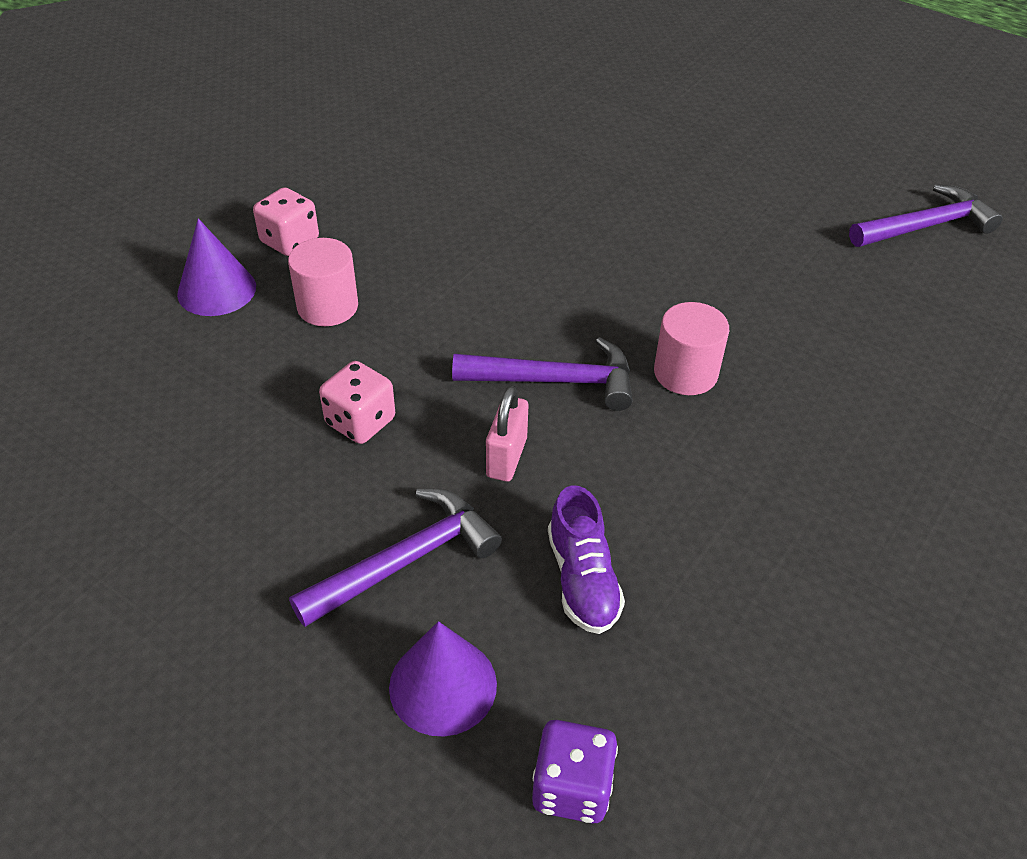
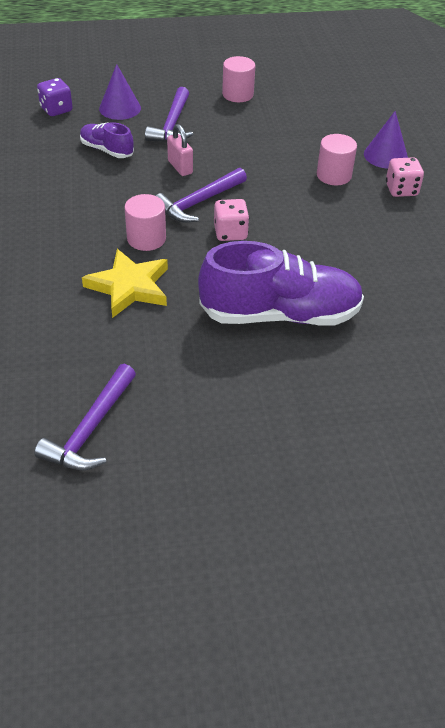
camera: 135 degrees right, 0 degrees up
(197, 554) = (237, 94): none -> pink cylinder
(360, 421) = (250, 148): pink dice -> pink dice (230, 233)
(632, 210) = (280, 314): none -> purple shoe
(769, 326) = (129, 287): none -> yellow star

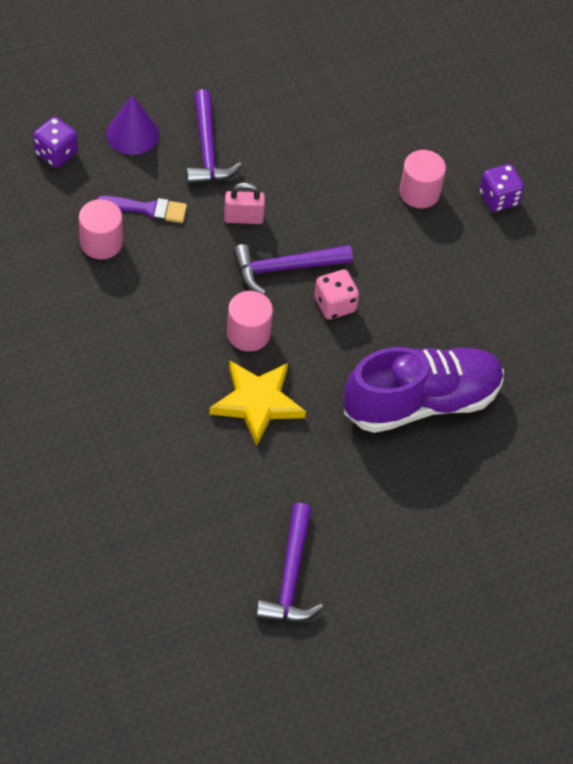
camera: 20 degrees left, 10 degrees up
(107, 150) = (147, 209): purple shoe -> purple brush
(180, 167) = (243, 218): pink padlock -> pink padlock turned 45 degrees counterclockwise
(198, 203) = (284, 268): purple hammer -> purple hammer turned 45 degrees clockwise
(237, 94) = (266, 78): pink cylinder -> pink cylinder (101, 242)
(385, 155) = (468, 147): purple cone -> none
(401, 190) = (498, 198): pink dice -> purple dice

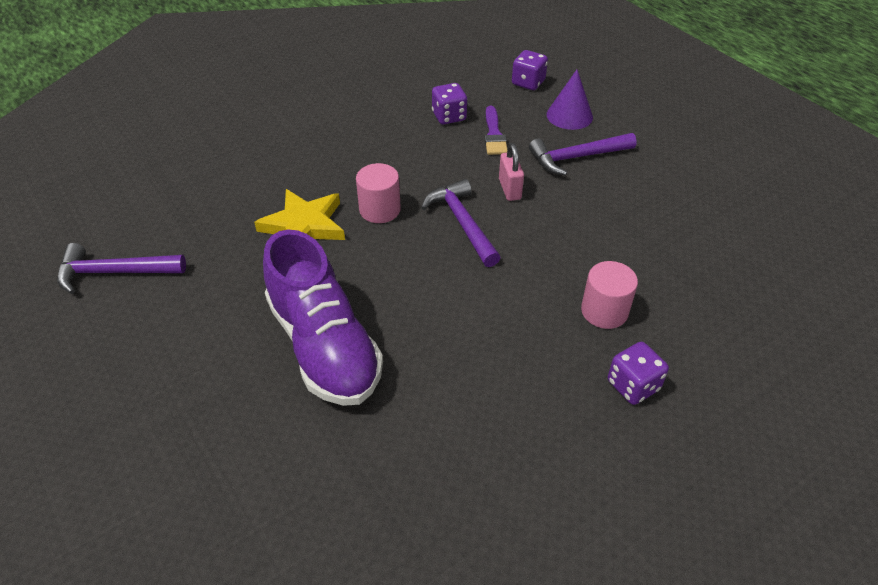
camera: 85 degrees right, 10 degrees down
(101, 242) = (449, 116): pink cylinder -> purple dice
(335, 304) = (430, 263): pink dice -> none

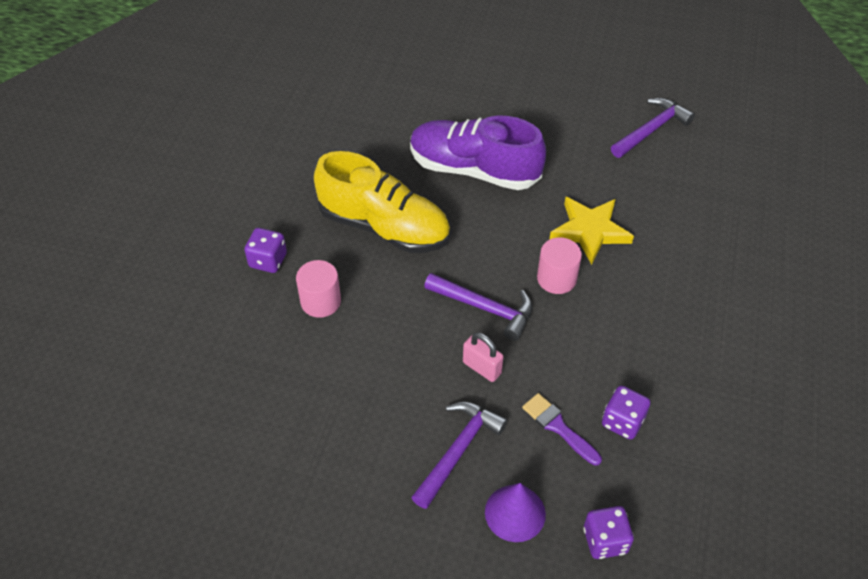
camera: 140 degrees right, 5 degrees up
(479, 344) = (384, 227): none -> yellow shoe

